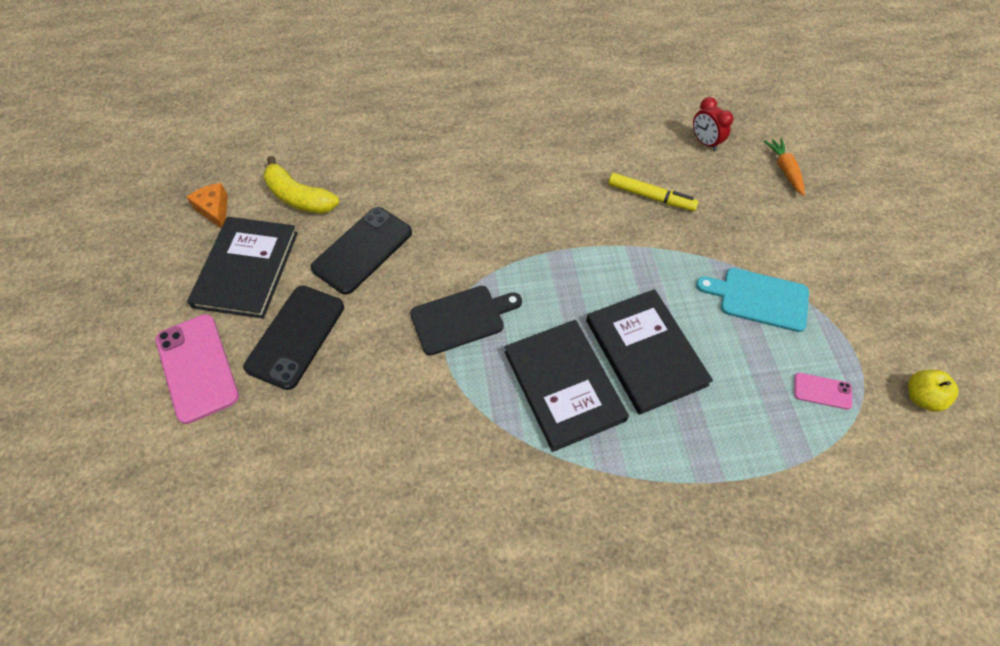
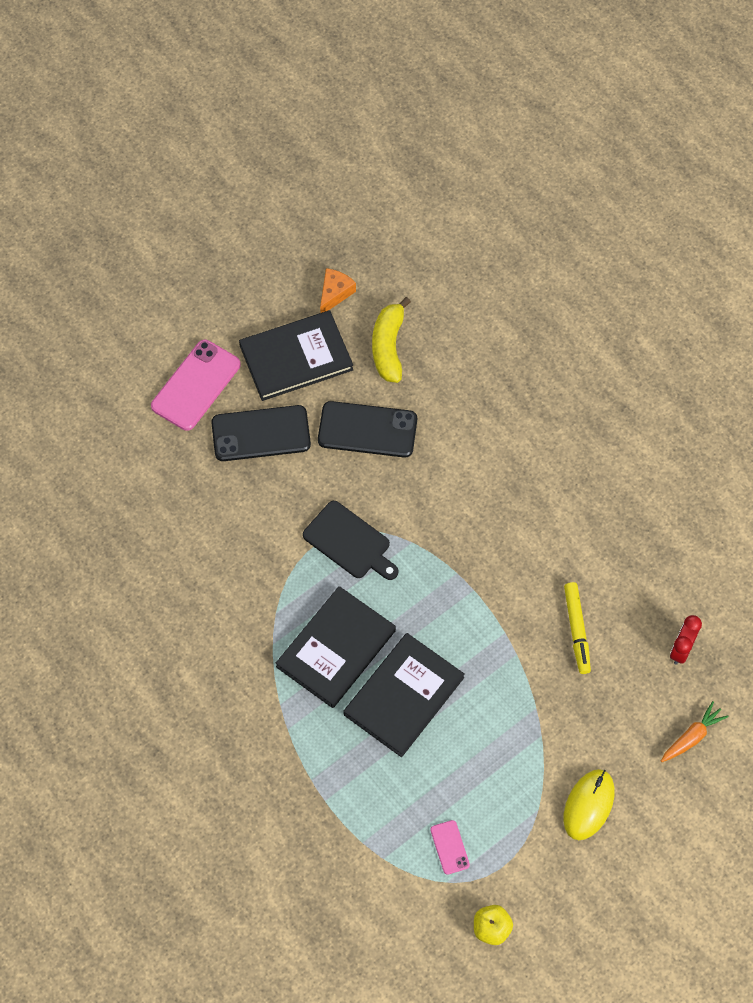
camera: 60 degrees right, 5 degrees up
(759, 298) = (515, 766): turquoise cutting board -> none
(819, 264) = (588, 805): none -> yellow mouse

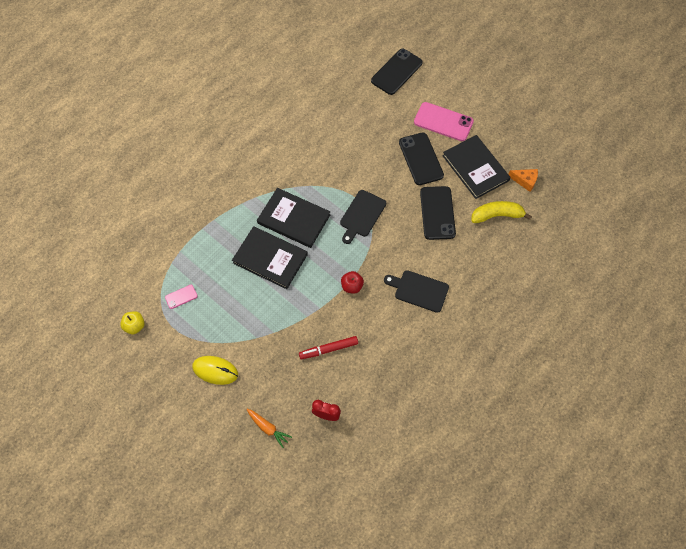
camera: 80 degrees right, 0 degrees up
(74, 436) = (396, 72): none -> black phone
(475, 579) = (352, 286): none -> red apple
(498, 483) = (419, 290): none -> black cutting board
(577, 630) = (328, 349): yellow marker -> red marker

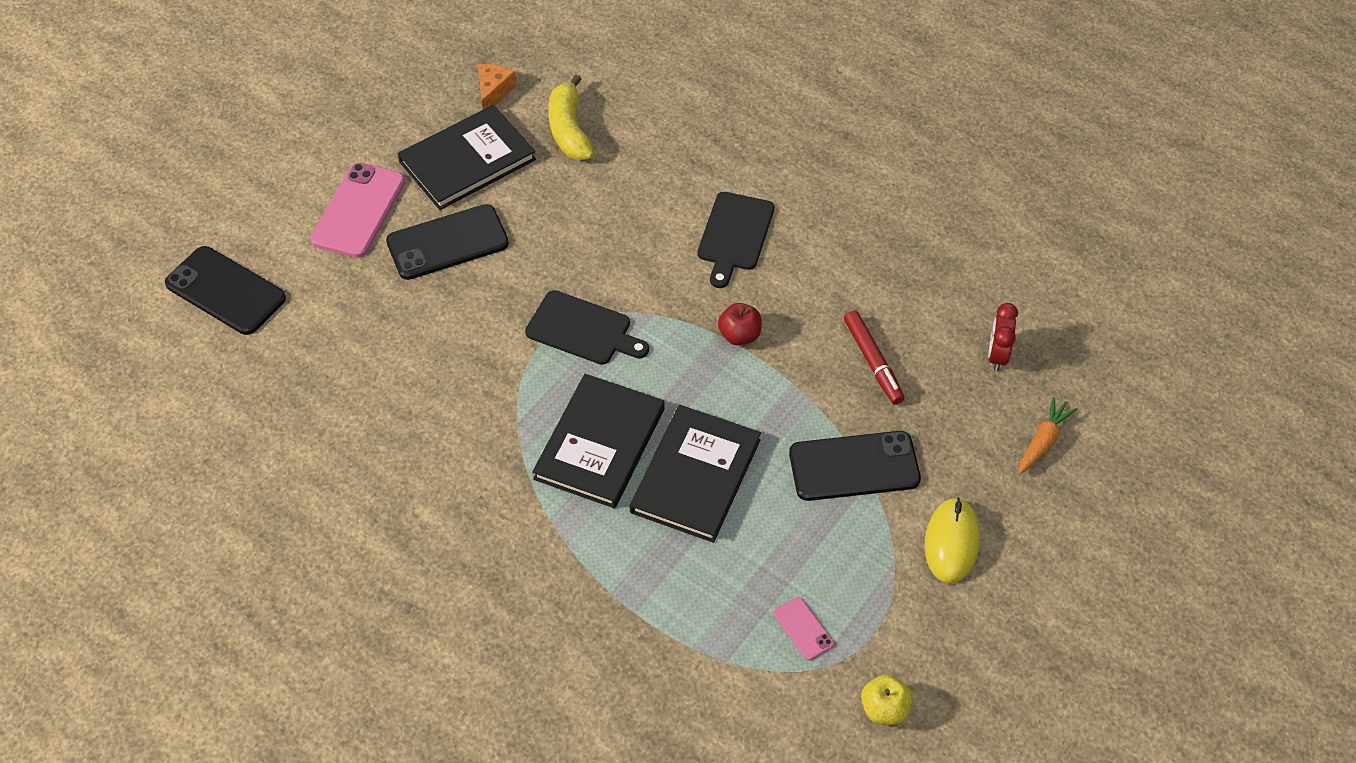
camera: 95 degrees left, 10 degrees down
(437, 213) = (569, 214): black phone -> black phone (854, 466)

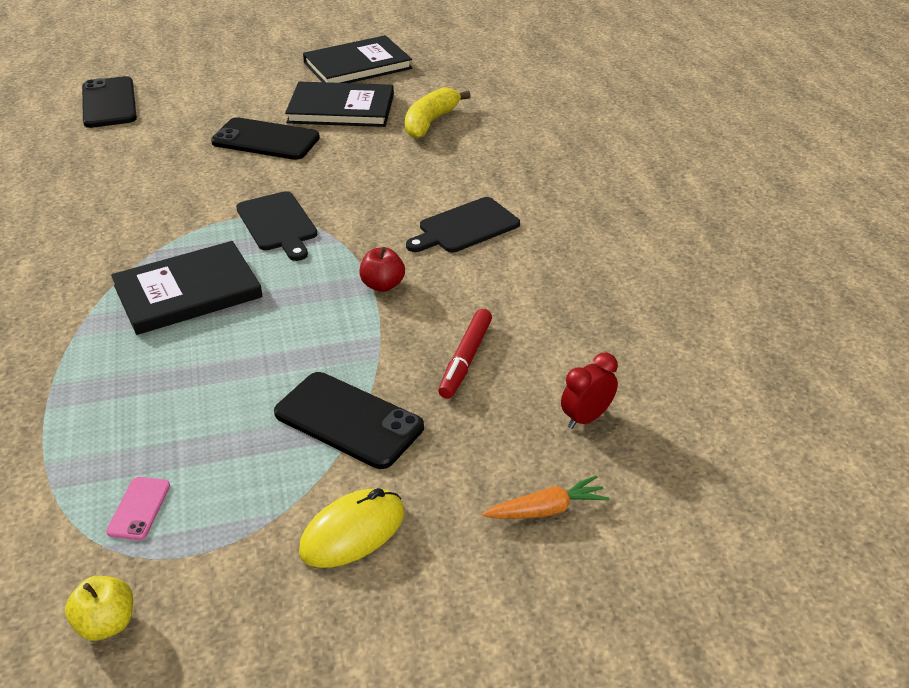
camera: 40 degrees right, 15 degrees down
(358, 210) = (239, 102): pink phone -> none
(494, 92) = (409, 85): orange cheese -> none
(695, 476) = (220, 350): black book -> black book (357, 65)

